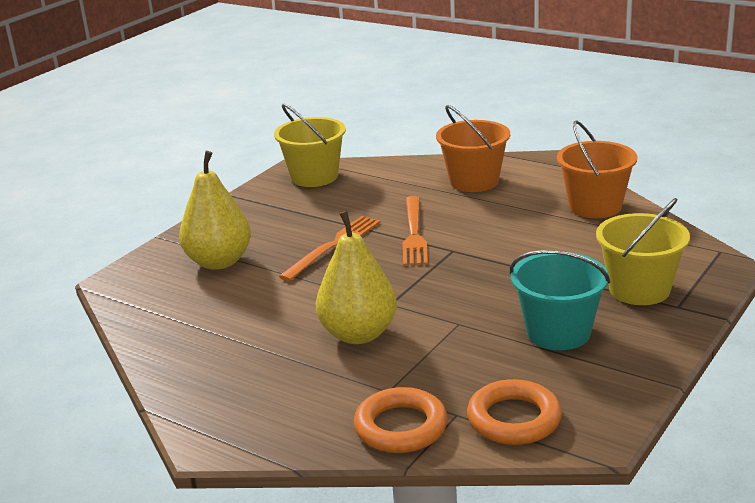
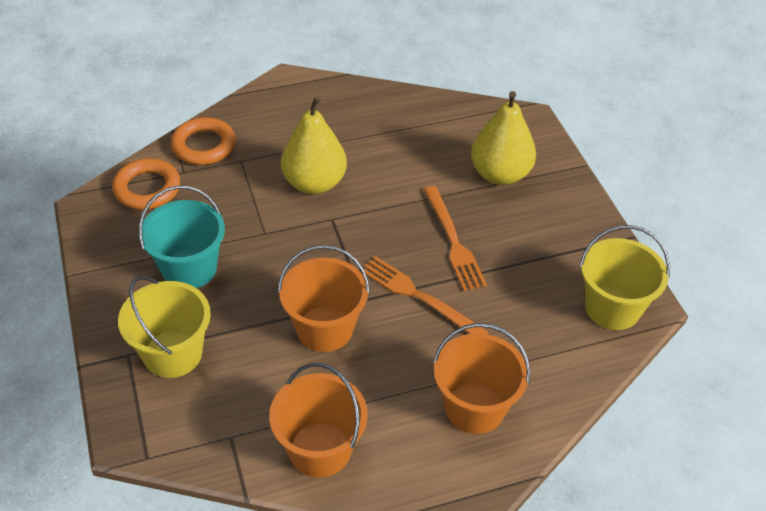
camera: 125 degrees right, 20 degrees up
(505, 249) = (325, 329): none -> orange bucket

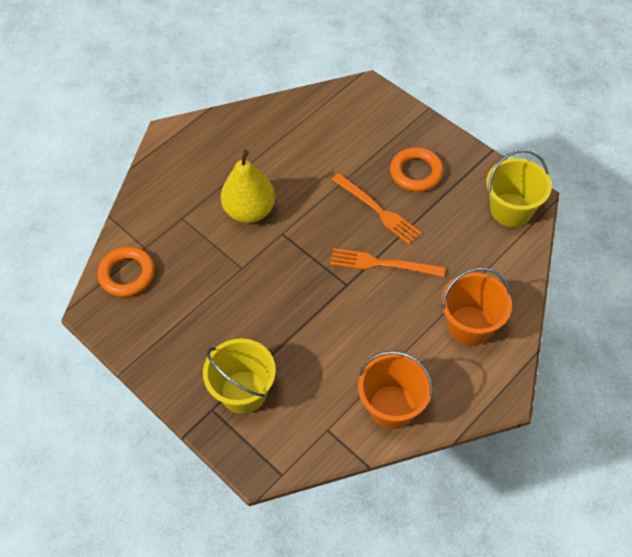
camera: 25 degrees left, 10 degrees up
(189, 269) = (207, 322): turquoise bucket -> none
(204, 145) = (144, 218): orange ring -> orange ring (416, 172)
(325, 329) = (335, 320): orange bucket -> none
(500, 174) = (375, 142): yellow pear -> none

